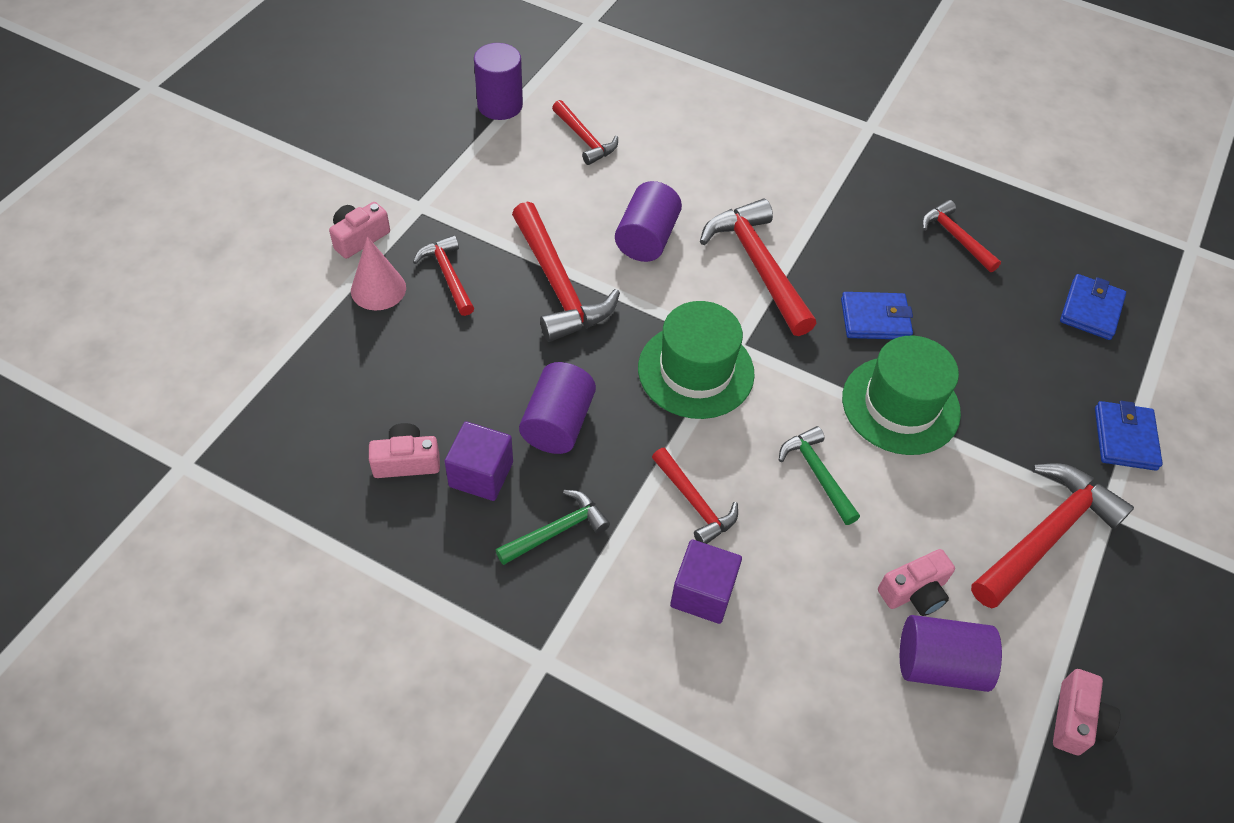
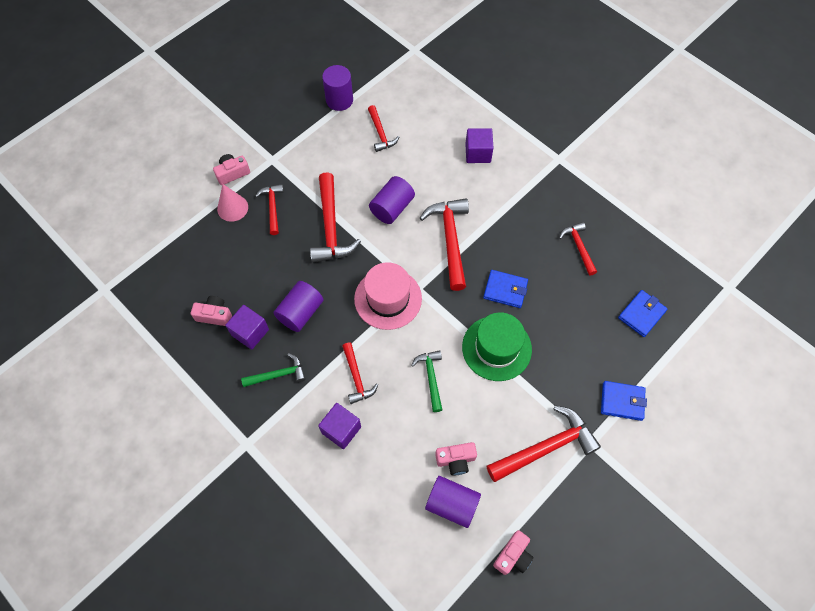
camera: 20 degrees right, 10 degrees up
(696, 371) = (388, 298): green hat -> pink hat
(747, 140) = (478, 153): none -> purple cube
(1125, 438) = (622, 401): blue wallet -> blue wallet turned 75 degrees clockwise

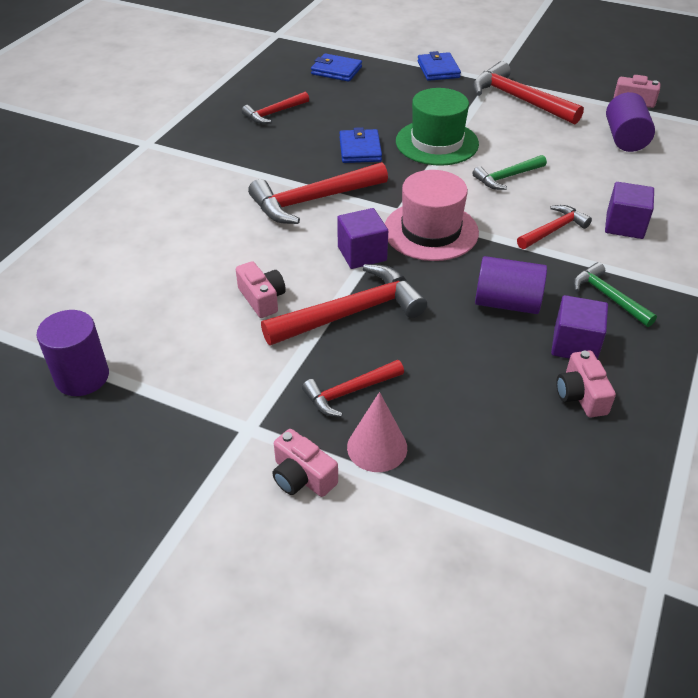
camera: 110 degrees left, 20 degrees down
(381, 133) = (147, 306): red hammer -> none
(392, 208) = (286, 261): purple cylinder -> none
(456, 460) = (580, 144): pink camera -> pink camera (262, 298)
(478, 153) = (158, 205): purple cube -> purple cube (362, 254)

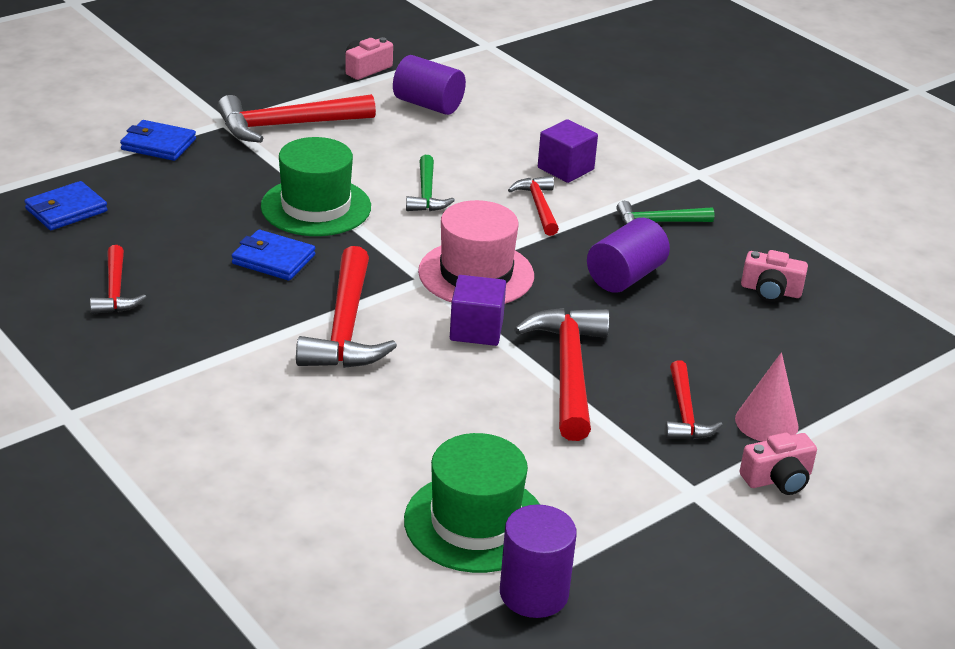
camera: 65 degrees left, 10 degrees down
(142, 325) = (475, 522): none -> green hat
(262, 298) = (498, 421): pink camera -> none
(575, 345) = (707, 266): purple cube -> none

